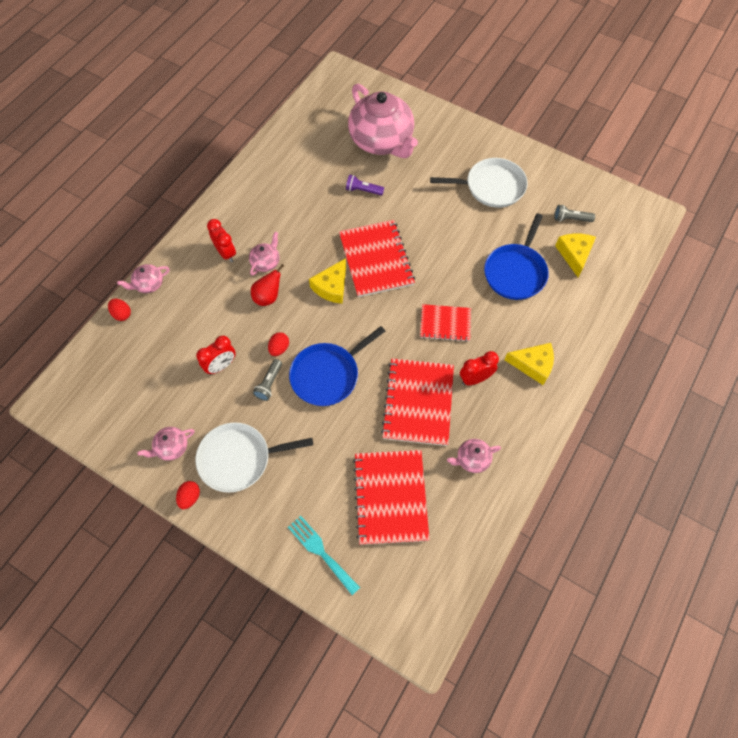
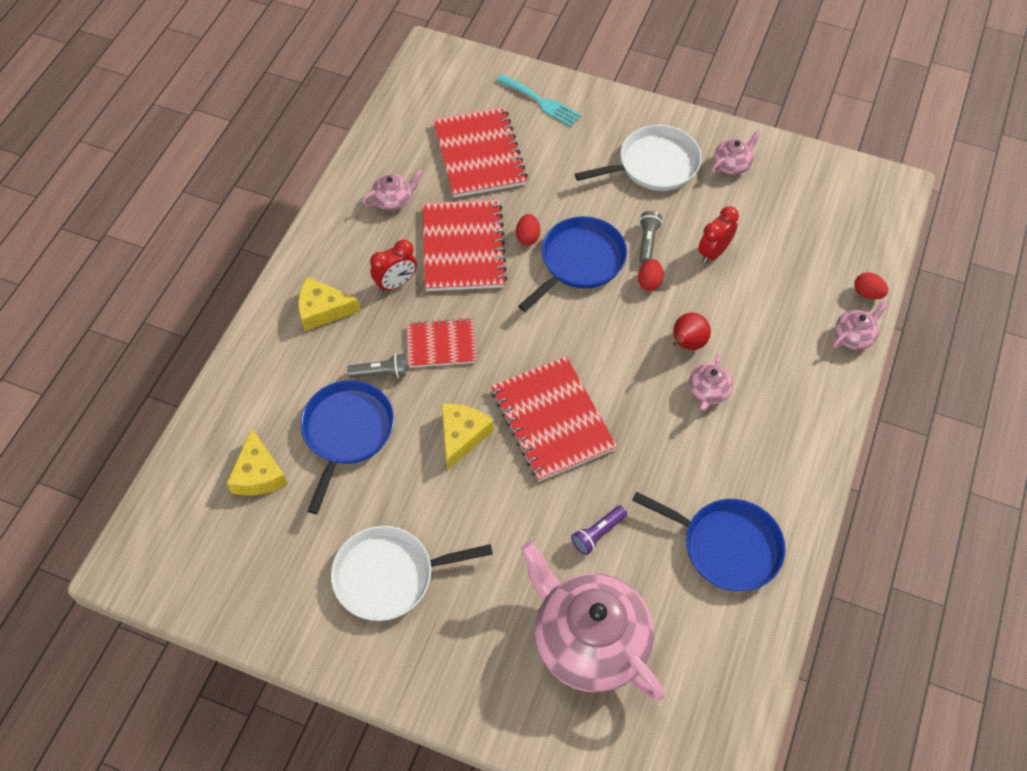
camera: 170 degrees right, 5 degrees down
(190, 497) = (691, 125): red egg -> red egg (528, 237)
(226, 253) = (770, 396): red clock -> none
(289, 174) = (726, 546): none -> blue pan
(331, 287) = (605, 370): yellow cheese -> yellow cheese (462, 436)
(363, 190) = (598, 534): purple flashlight -> purple flashlight turned 135 degrees clockwise
(571, 219) = (260, 535): grey flashlight -> grey flashlight (380, 373)

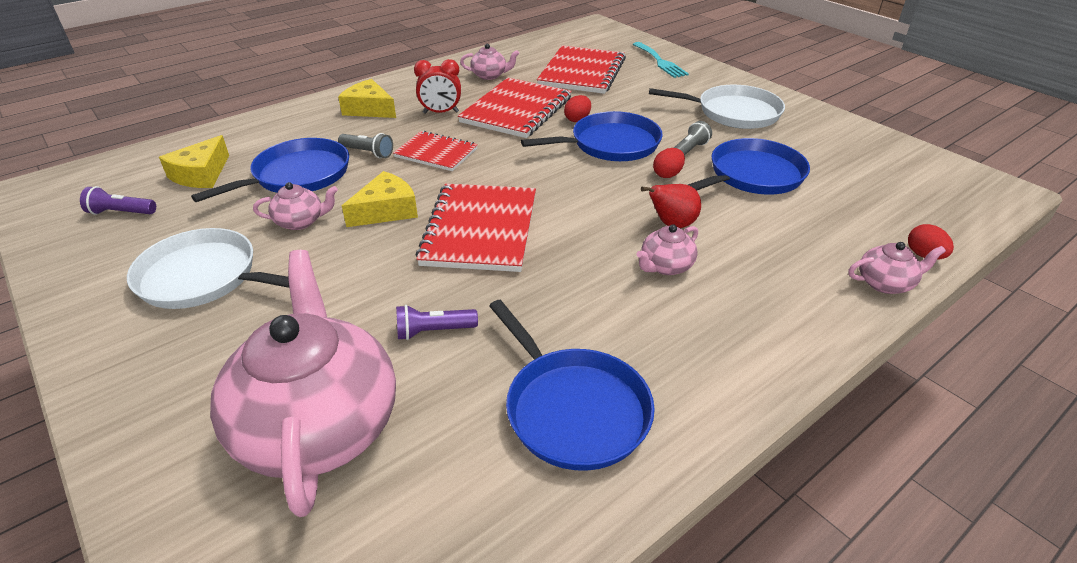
camera: 30 degrees right, 20 degrees down
(241, 551) = (121, 213): none -> purple flashlight
(713, 252) = (752, 175): red clock -> blue pan
(732, 164) = (815, 131): pink teapot -> pink teapot (300, 222)

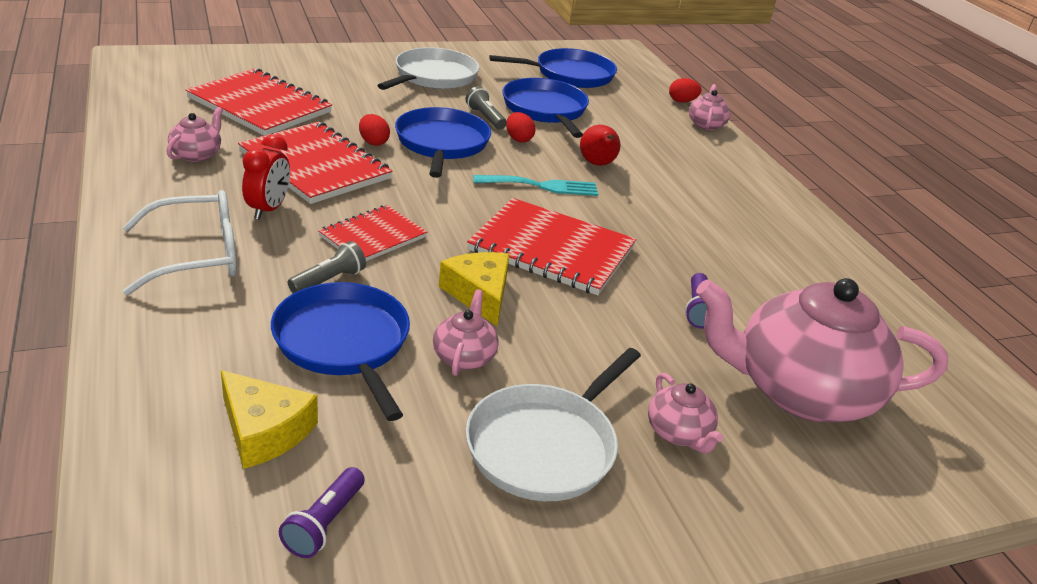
camera: 75 degrees left, 5 degrees down
(369, 109) = (197, 255): yellow cheese -> white glasses
(572, 409) = (802, 272): blue pan -> blue pan (570, 75)
(660, 62) = (285, 64): turquoise fork -> turquoise fork (542, 186)
(665, 266) = (653, 186): pink teapot -> pink teapot (679, 433)

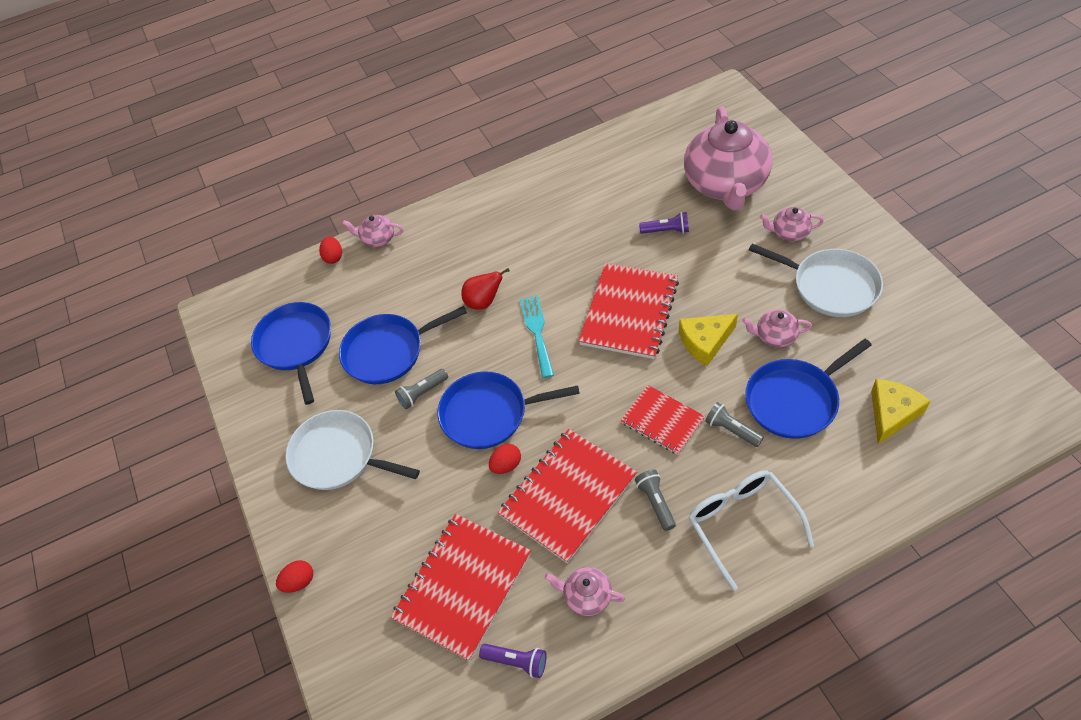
camera: 85 degrees left, 20 degrees up
(268, 209) = (655, 502): red clock -> grey flashlight
(324, 523) = (938, 364): purple flashlight -> purple flashlight (516, 661)
(518, 139) = (458, 361): red egg -> red egg (299, 582)
(679, 433) = (789, 232): pink teapot -> pink teapot turned 150 degrees counterclockwise

